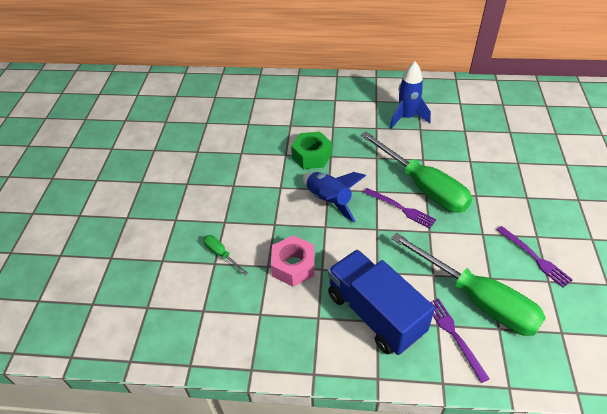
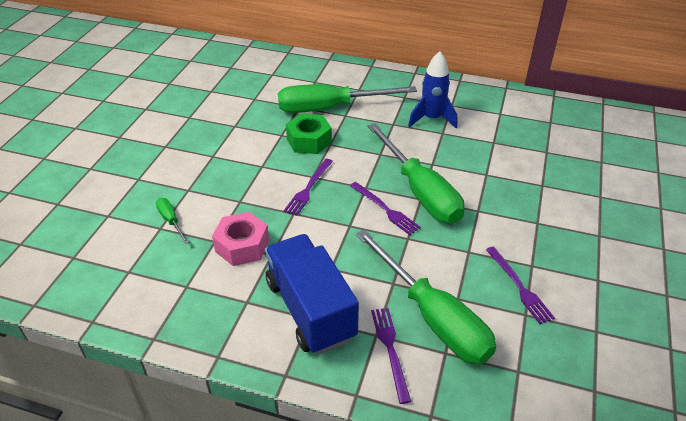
camera: 10 degrees right, 5 degrees down
(317, 122) = (330, 108): none -> green screwdriver
(329, 201) = (308, 188): blue rocket -> purple fork

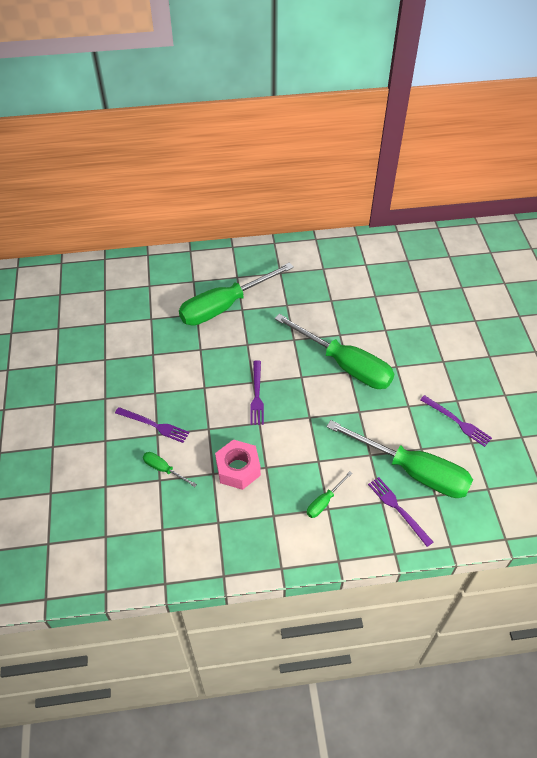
camera: 25 degrees left, 10 degrees up
(309, 141) = (228, 347): green nut -> none
(310, 309) = (324, 501): blue truck -> green screwdriver
(385, 209) = (328, 392): purple fork -> purple fork (154, 425)
(432, 119) = (315, 289): blue rocket -> none

